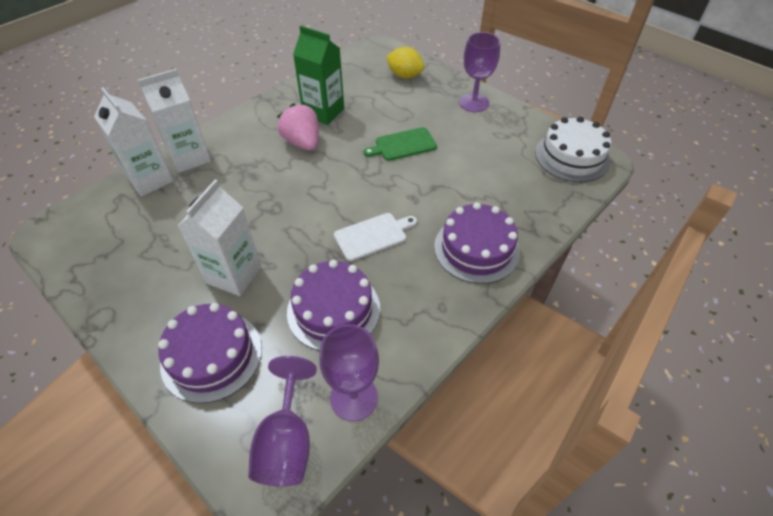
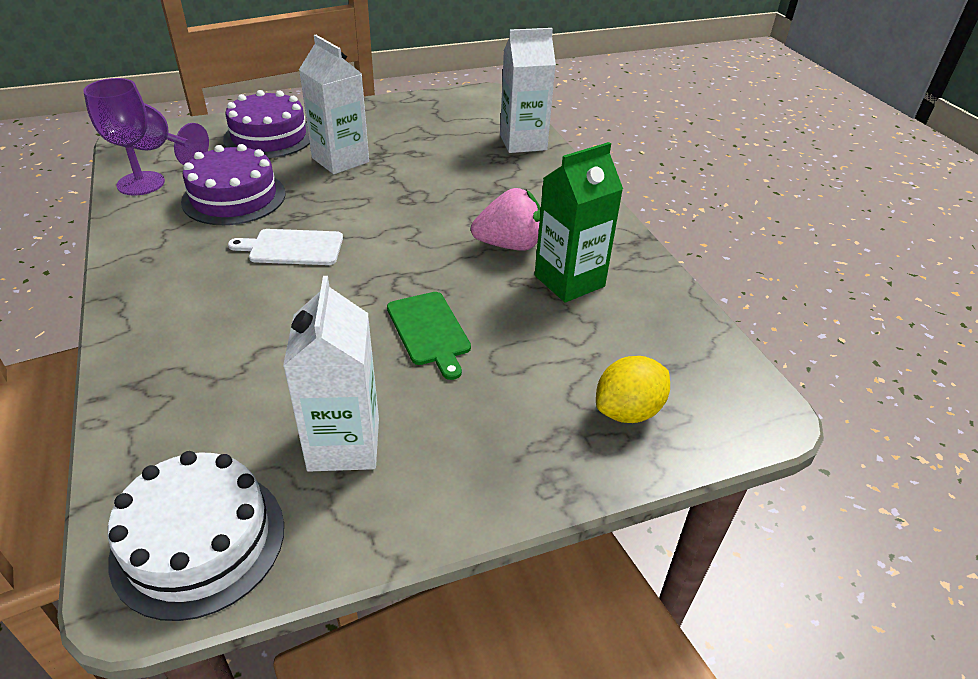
camera: 115 degrees right, 10 degrees down
(190, 157) = (543, 167): white carton -> white carton (344, 444)
(373, 236) = (292, 247): white cutting board -> white cutting board turned 90 degrees clockwise
(403, 145) = (429, 331): green cutting board -> green cutting board turned 150 degrees clockwise
(474, 103) = (473, 474): purple goblet -> none
(476, 249) = (177, 316): purple cake -> none

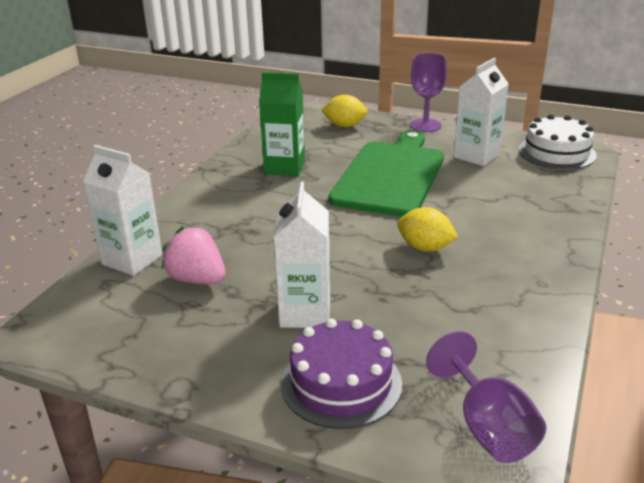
camera: 135 degrees left, 10 degrees down
(141, 183) = (522, 372): purple goblet -> purple goblet (425, 125)
(234, 197) = (438, 312): purple cake -> none
(292, 247) = (425, 248): white cutting board -> yellow lemon
(429, 331) = (391, 175): green cutting board -> green cutting board, size x2.24
(509, 245) = (284, 194): pink strawberry -> pink strawberry (197, 279)

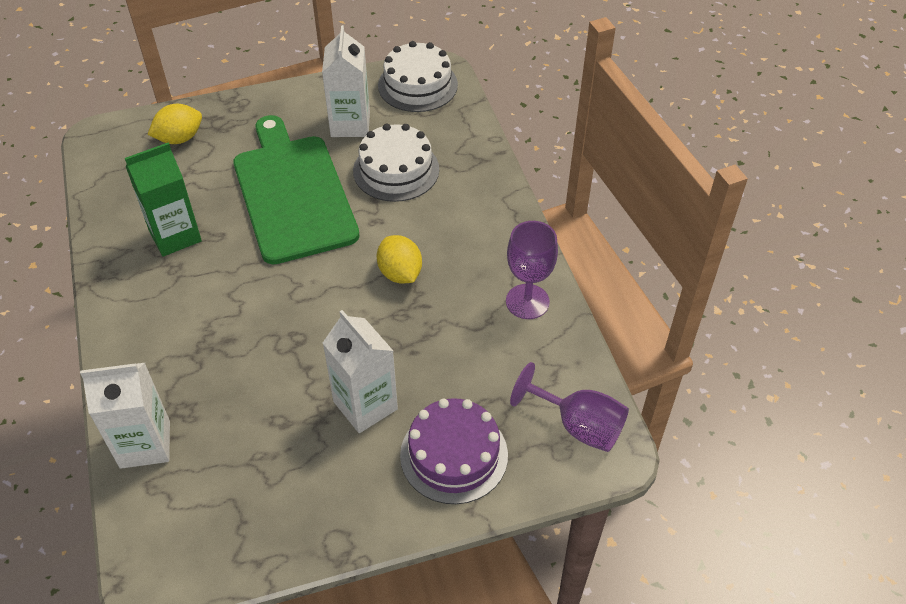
camera: 40 degrees left, 20 degrees up
(197, 279) = (235, 428): pink strawberry -> none
(425, 125) = (264, 99): purple goblet -> purple goblet (527, 301)
(425, 248) = (400, 273): yellow lemon -> yellow lemon turned 75 degrees clockwise
(487, 190) = (396, 170): none -> white cake

